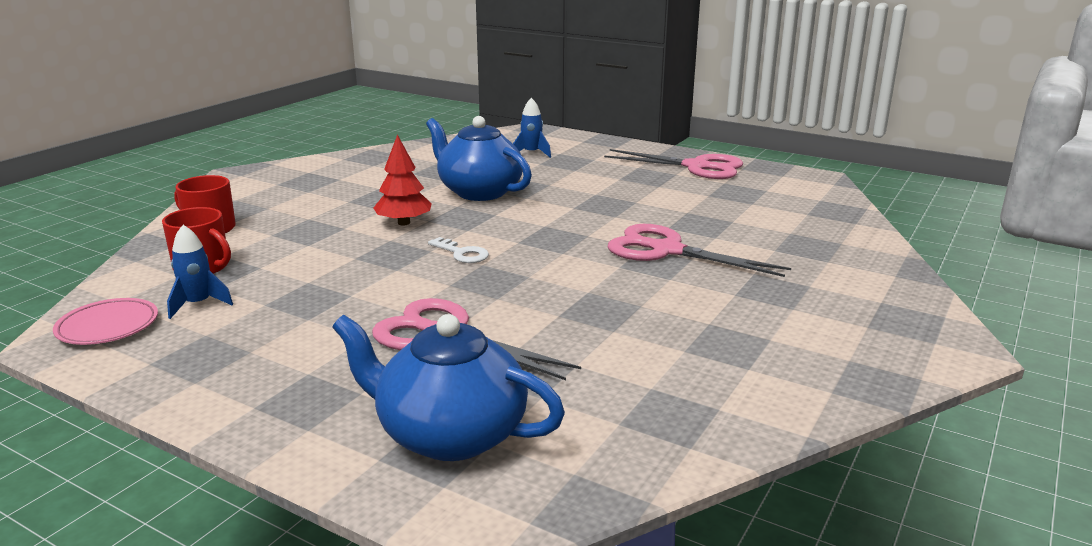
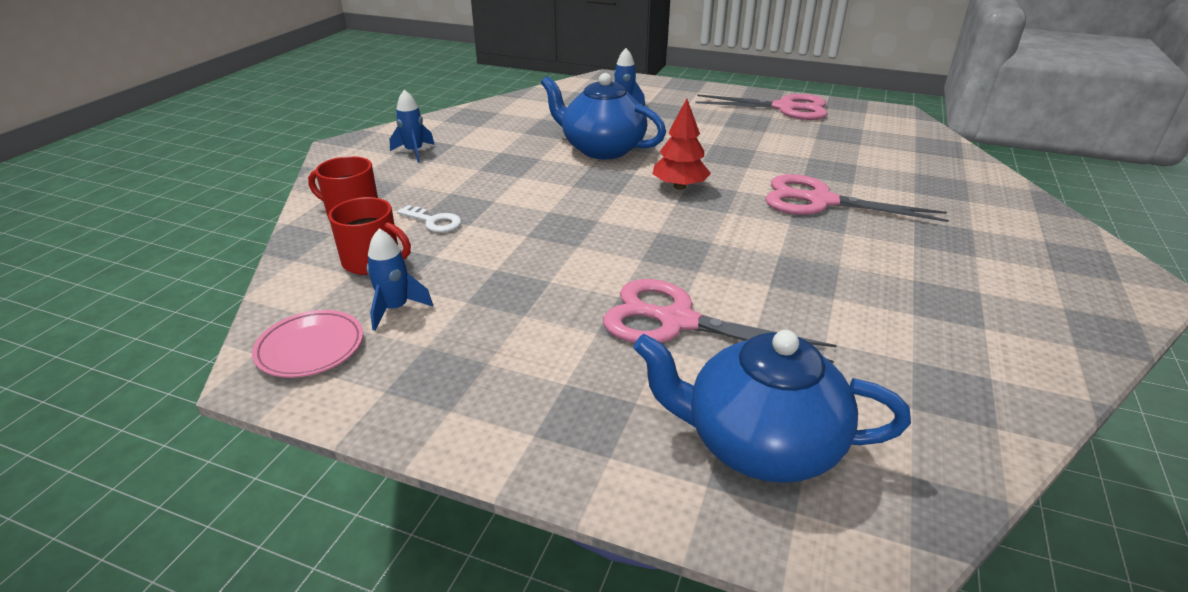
camera: 10 degrees left, 10 degrees up
(297, 183) = (414, 152): none -> blue rocket
(404, 223) = (550, 190): red tree -> red tree (679, 186)
(462, 253) = (631, 221): white key -> white key (434, 221)

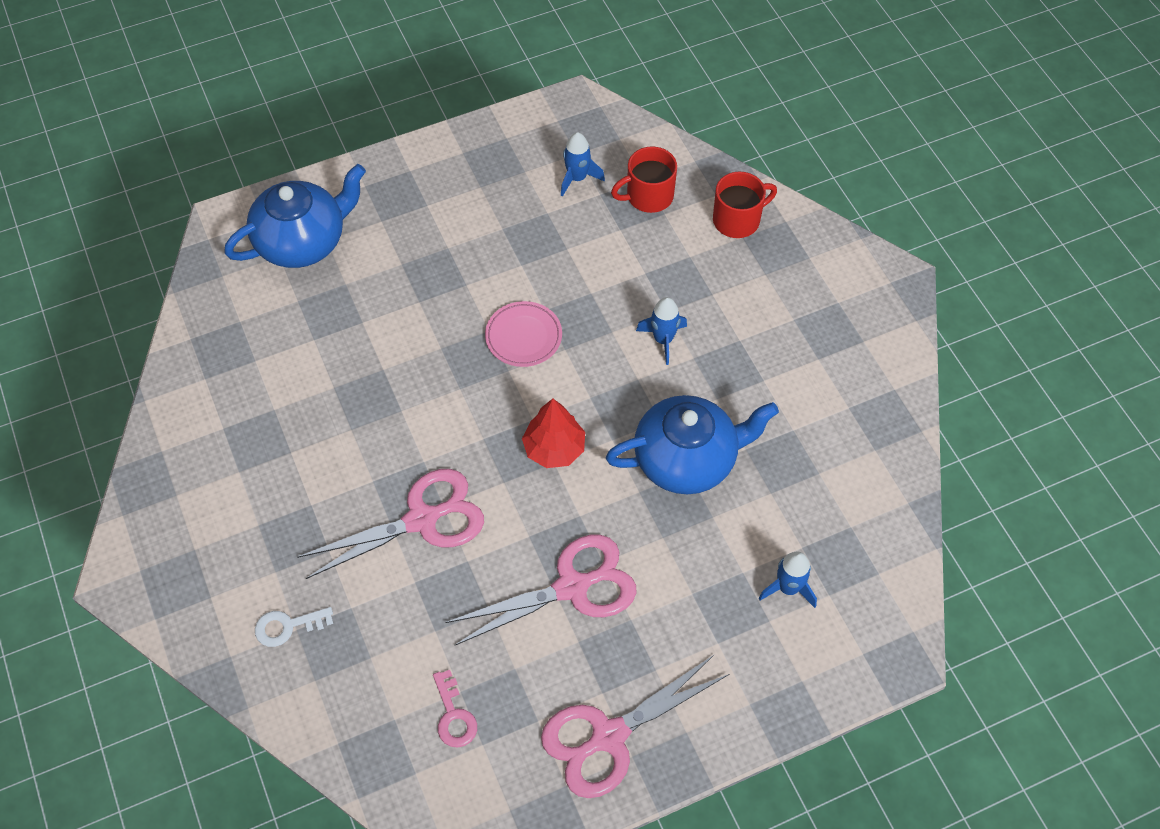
camera: 135 degrees right, 25 degrees up
(310, 348) = (579, 127): pink plate -> pink plate (523, 337)
(414, 152) = (828, 319): blue rocket -> blue rocket (663, 340)
(434, 221) = (671, 256): white key -> white key (287, 626)
(677, 321) = (412, 290): pink scissors -> pink scissors (572, 587)
(872, 140) = (453, 716): none -> pink key

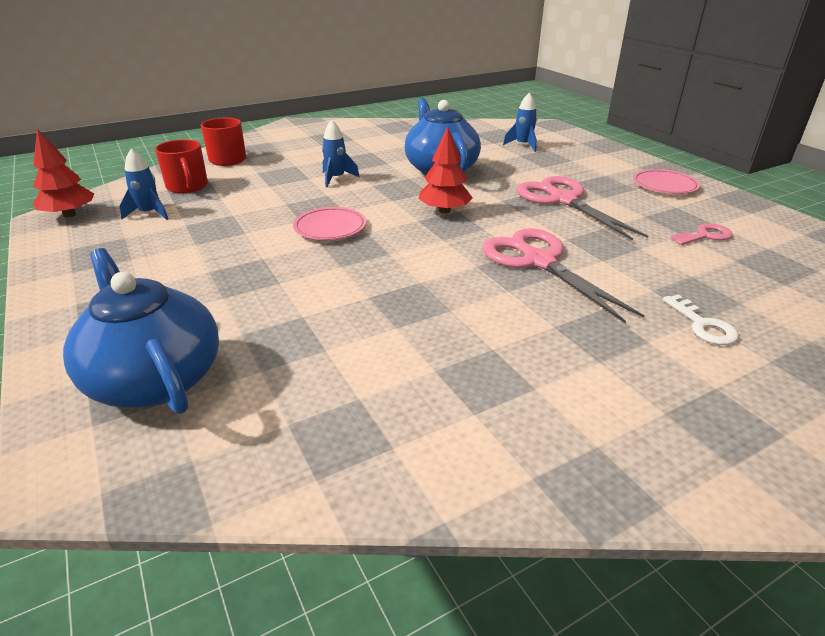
camera: 95 degrees left, 25 degrees down
(581, 116) = (69, 214): none -> red tree
(608, 736) = (664, 186): pink scissors -> pink plate

